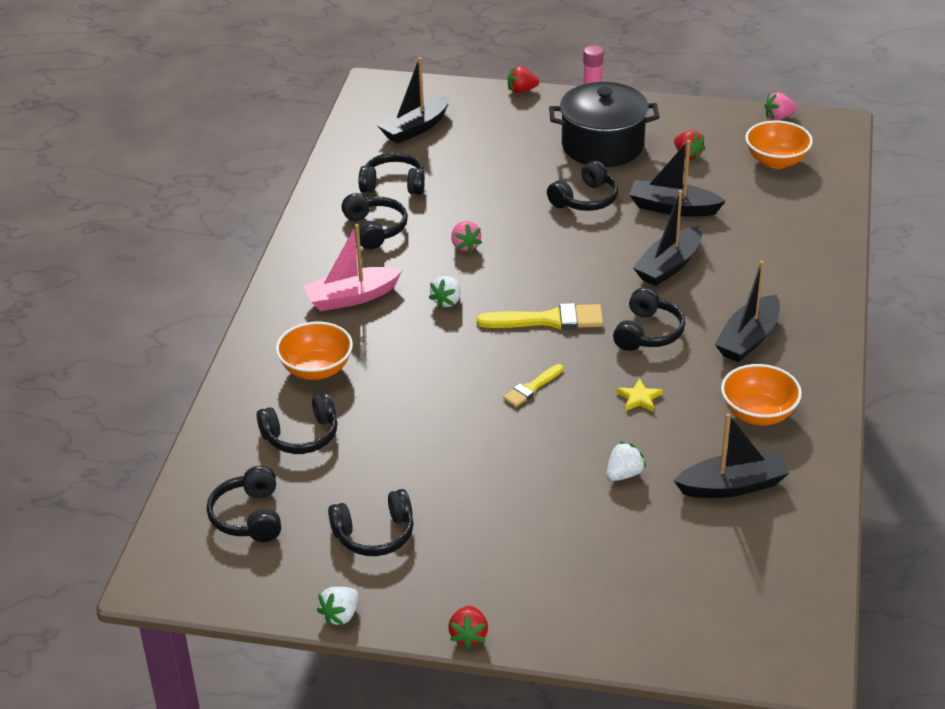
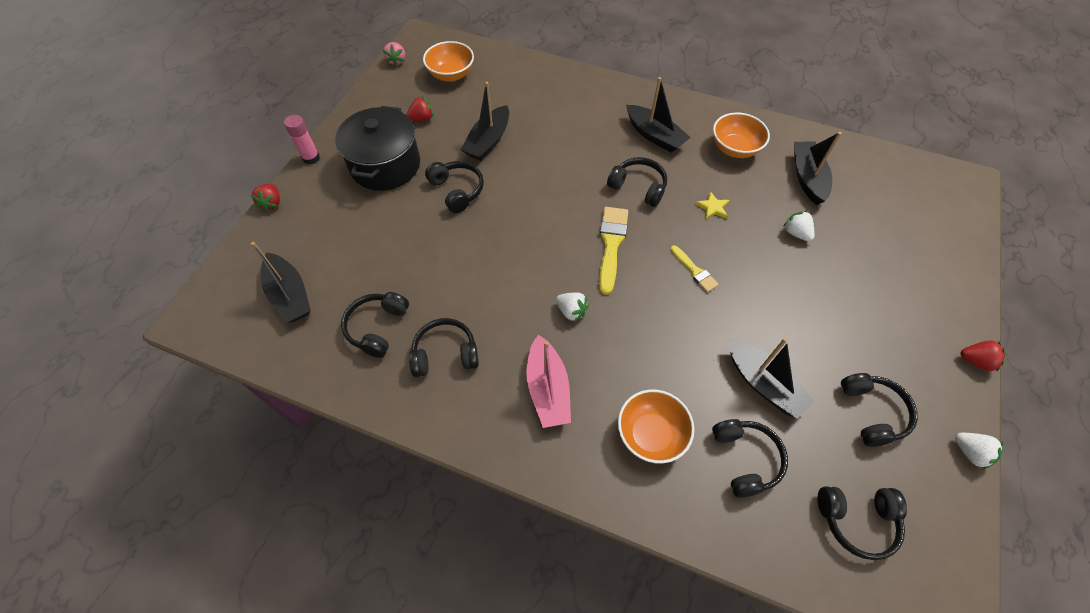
camera: 80 degrees left, 20 degrees up
(465, 246) = (495, 285): pink strawberry -> none
(669, 266) = (560, 159): black boat -> black boat (763, 384)

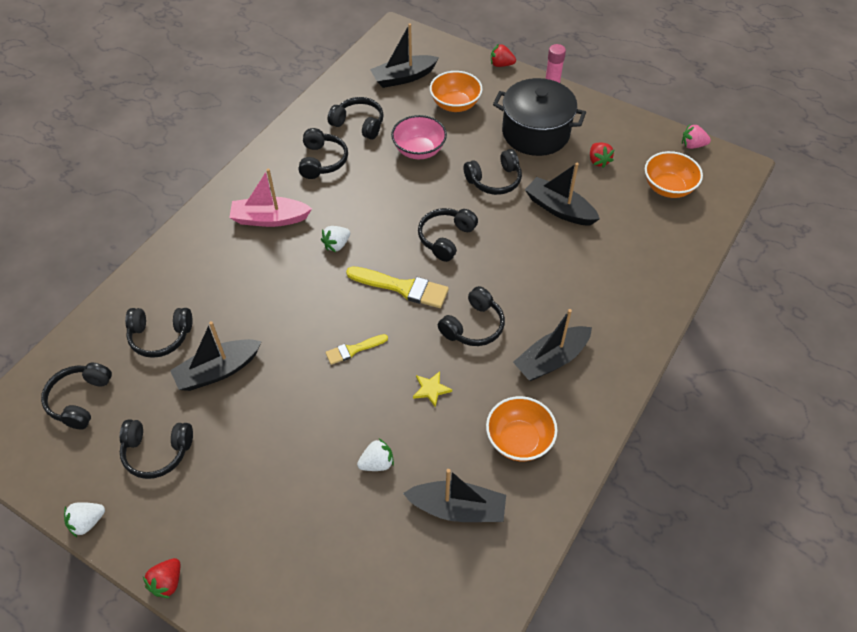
camera: 100 degrees right, 5 degrees down
(419, 260) = (419, 150): none -> pink bowl
(541, 219) = (446, 238): none -> black headphones
(651, 434) = (207, 277): orange bowl -> orange bowl (455, 104)

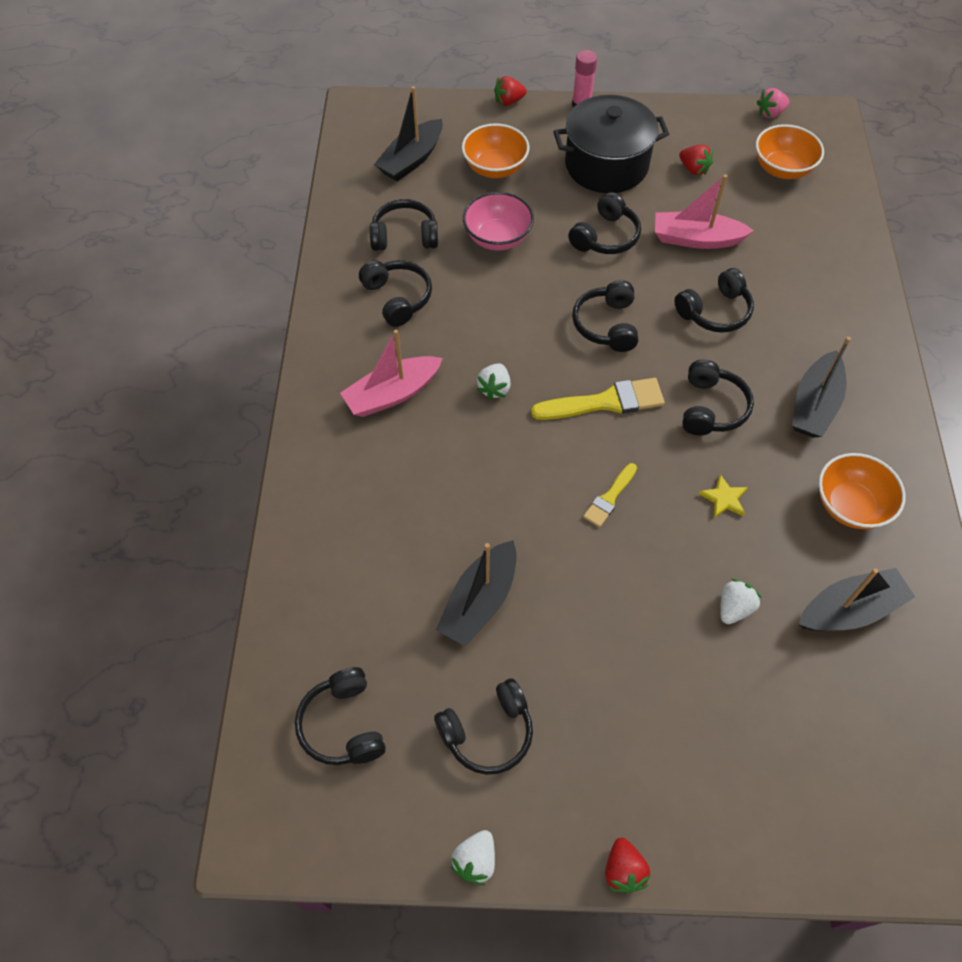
camera: 30 degrees left, 5 degrees up
(160, 336) = (378, 597): black headphones -> black headphones (715, 311)
(559, 209) = (696, 239): black boat -> pink boat

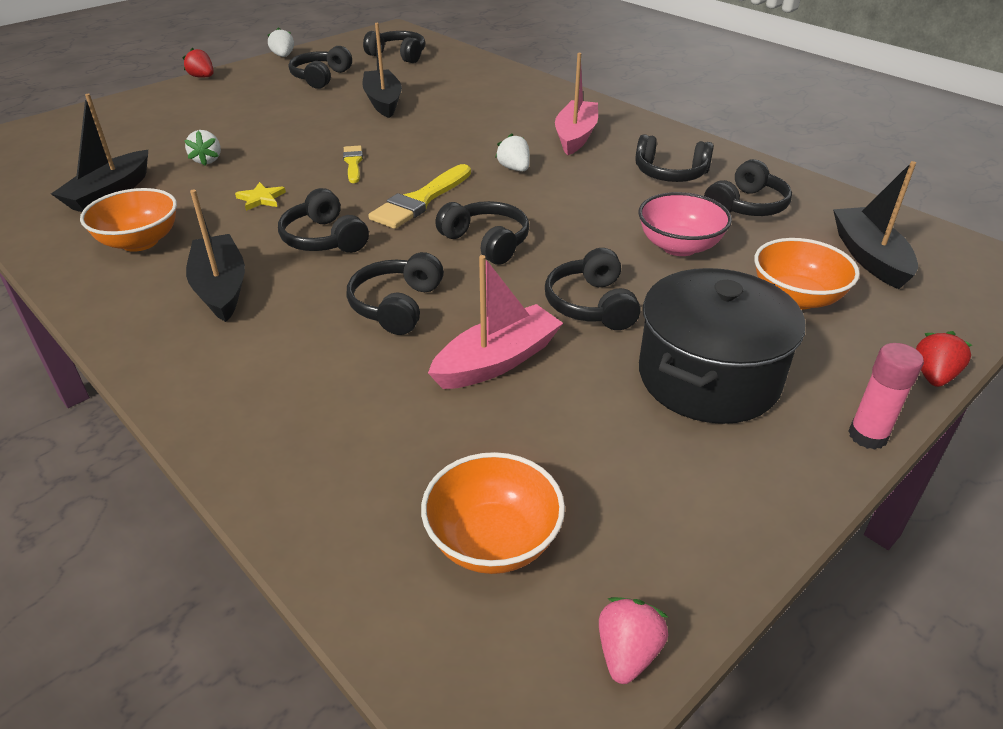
camera: 135 degrees right, 20 degrees down
(693, 169) = (609, 446): red strawberry -> none

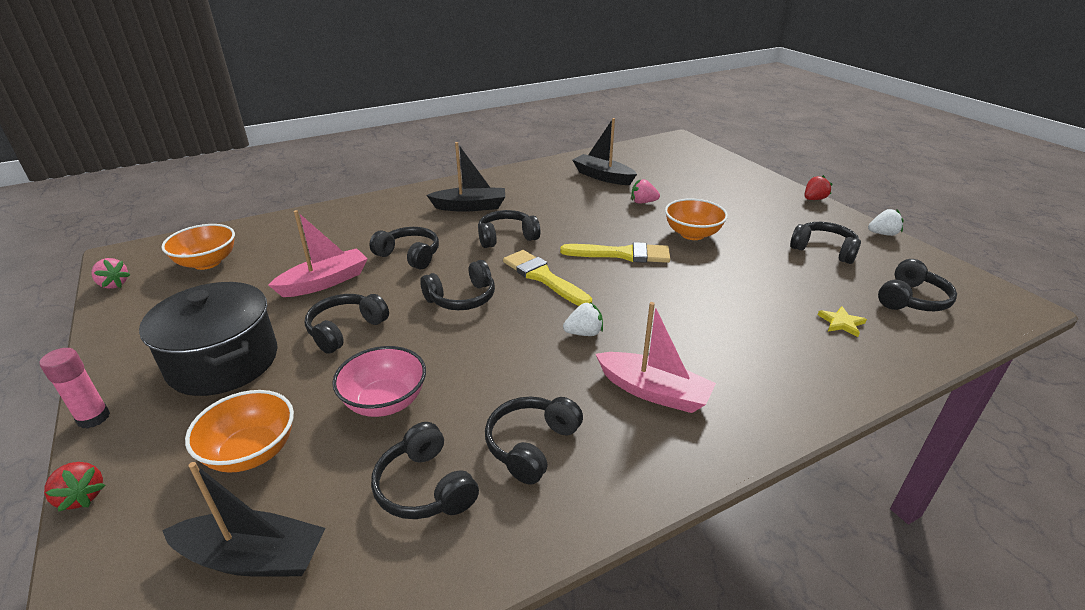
camera: 105 degrees right, 5 degrees down
(140, 242) = (536, 186): orange bowl -> orange bowl (692, 234)
(207, 160) = (643, 202): white strawberry -> pink strawberry
(261, 199) = (575, 219): yellow star -> yellow star (841, 323)
(353, 163) = (622, 254): yellow brush -> yellow brush, size x1.72
(383, 102) = (759, 278): black boat -> none
(497, 361) = (325, 282): pink boat -> pink boat turned 105 degrees counterclockwise
(591, 305) = (345, 330): black headphones -> black headphones turned 60 degrees counterclockwise

